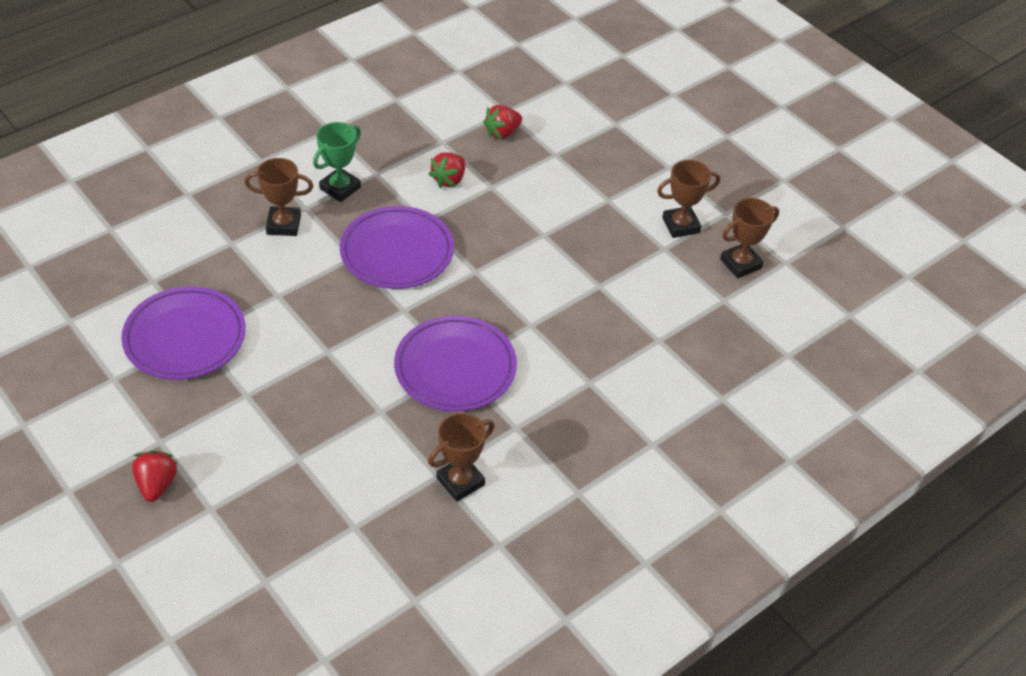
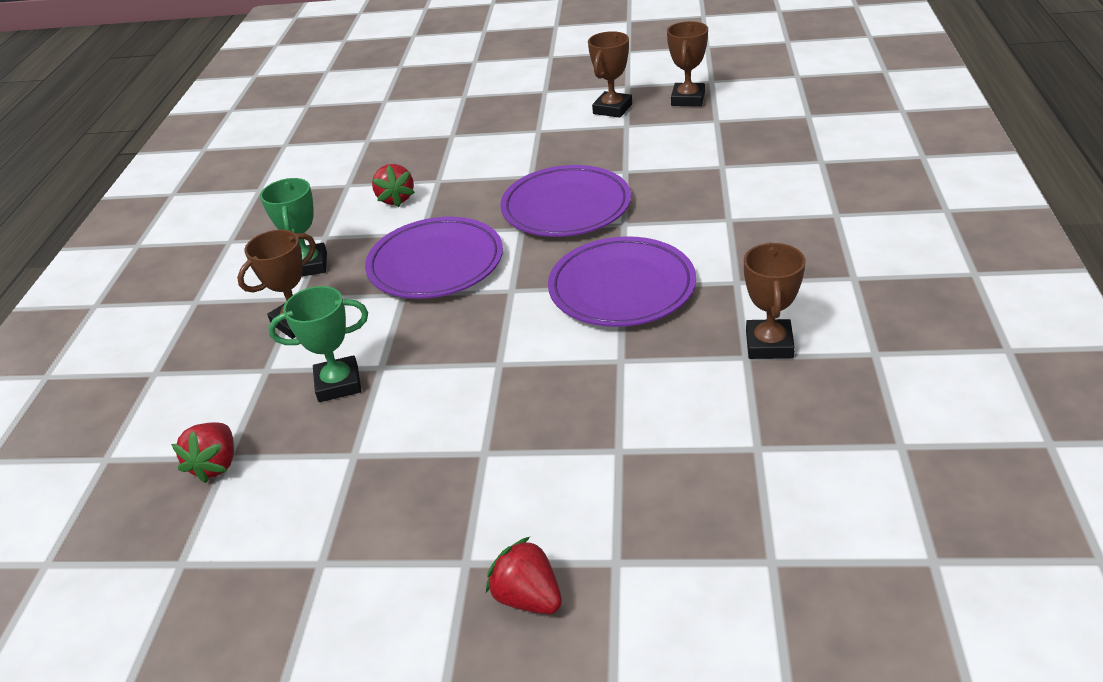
camera: 40 degrees left, 10 degrees down
(185, 337) = (342, 466): purple plate -> purple plate (566, 207)
(247, 286) = (338, 384): none -> green trophy
(502, 133) = (388, 150): red strawberry -> red strawberry (216, 465)

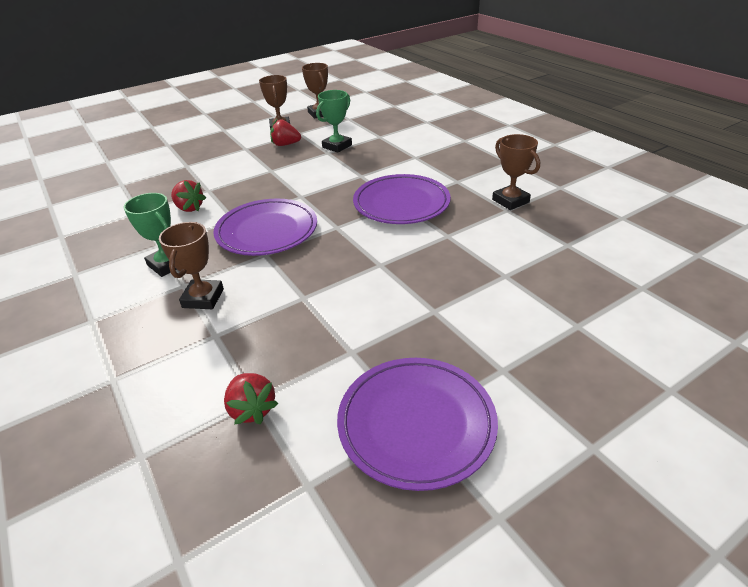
camera: 40 degrees left, 0 degrees up
(338, 384) = (285, 319): green trophy -> green trophy (337, 146)
(528, 597) = (560, 367): red strawberry -> red strawberry (285, 144)
(566, 207) = (315, 178): purple plate -> purple plate (416, 424)

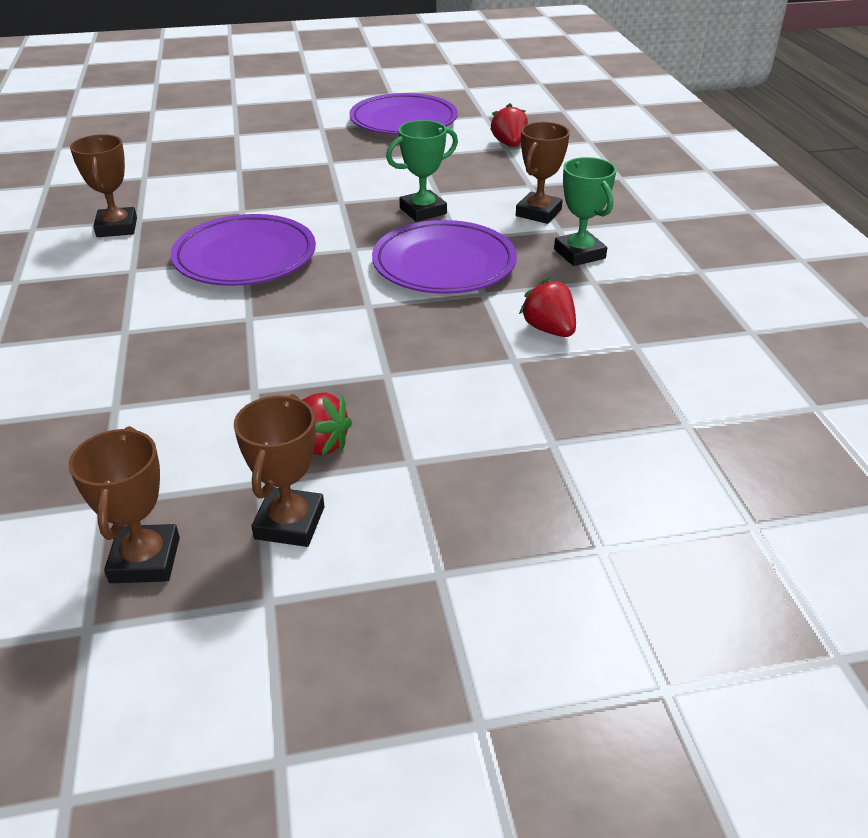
camera: 160 degrees left, 0 degrees up
(337, 146) = (221, 403): green trophy -> green trophy (423, 211)

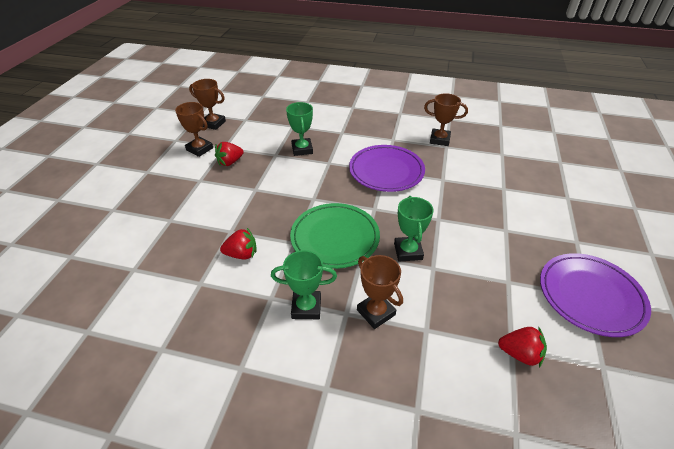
camera: 115 degrees right, 5 degrees up
(215, 361) = (302, 149): none -> green trophy
(444, 264) = (335, 238): purple plate -> green plate

